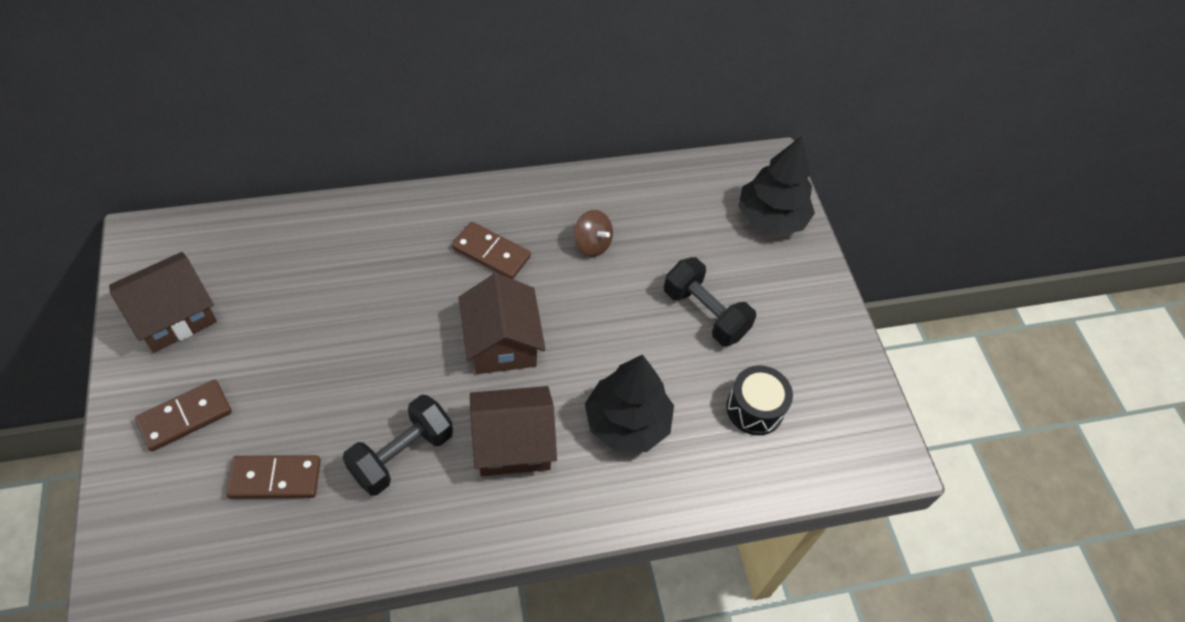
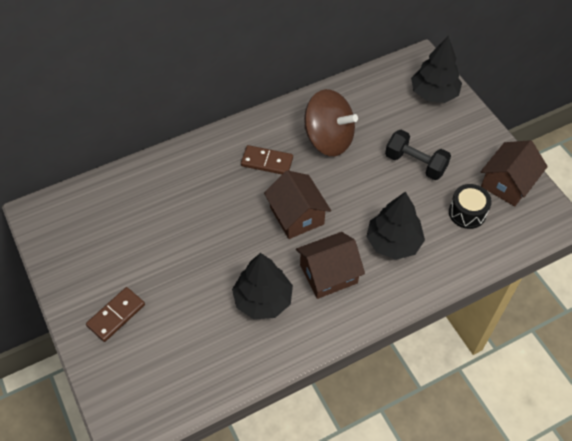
camera: 10 degrees left, 0 degrees up
(173, 316) = (79, 256): brown house -> brown house (507, 183)
(275, 478) = (190, 336): brown domino -> none
(402, 454) = (263, 300): black dumbbell -> black tree
(592, 244) = (328, 139): brown spinning top -> brown spinning top, size x2.12

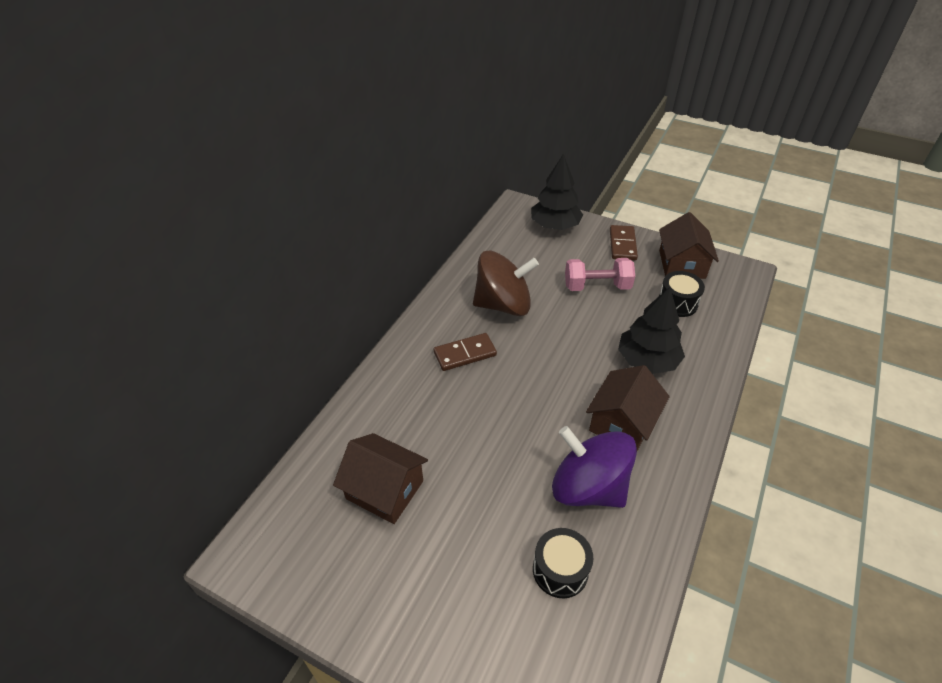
camera: 35 degrees left, 10 degrees down
(116, 315) = (448, 614): brown domino -> brown domino (622, 244)
(199, 335) = (560, 570): none -> black drum
(263, 300) = (588, 487): black tree -> purple spinning top
(297, 215) = (540, 386): brown house -> brown house (385, 490)
(415, 163) = (597, 286): black dumbbell -> pink dumbbell

